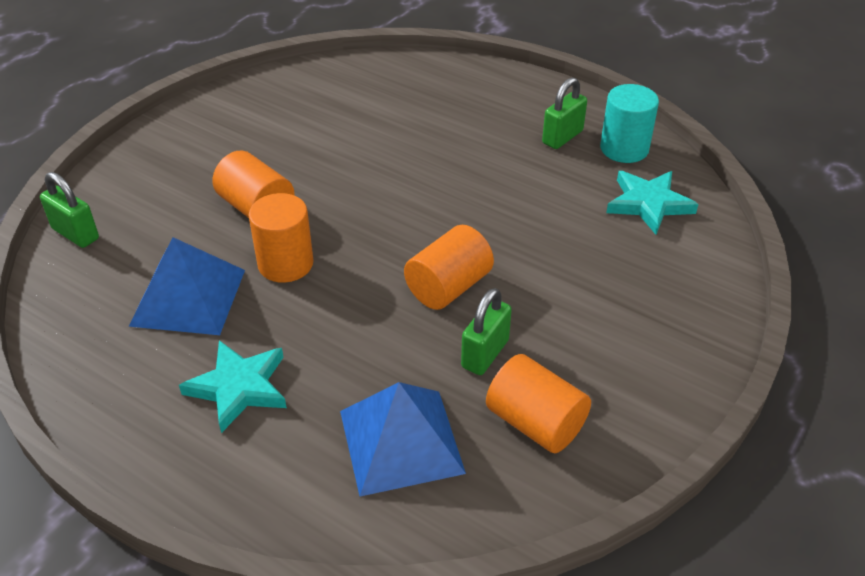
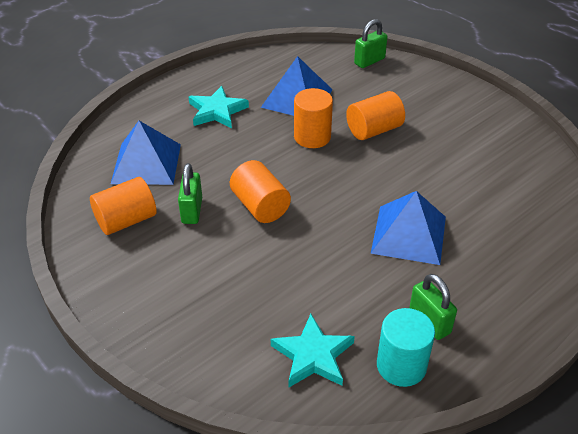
camera: 105 degrees right, 0 degrees up
(447, 160) = (409, 234): none -> blue pyramid
(485, 354) = (192, 210): green padlock -> green padlock turned 45 degrees clockwise

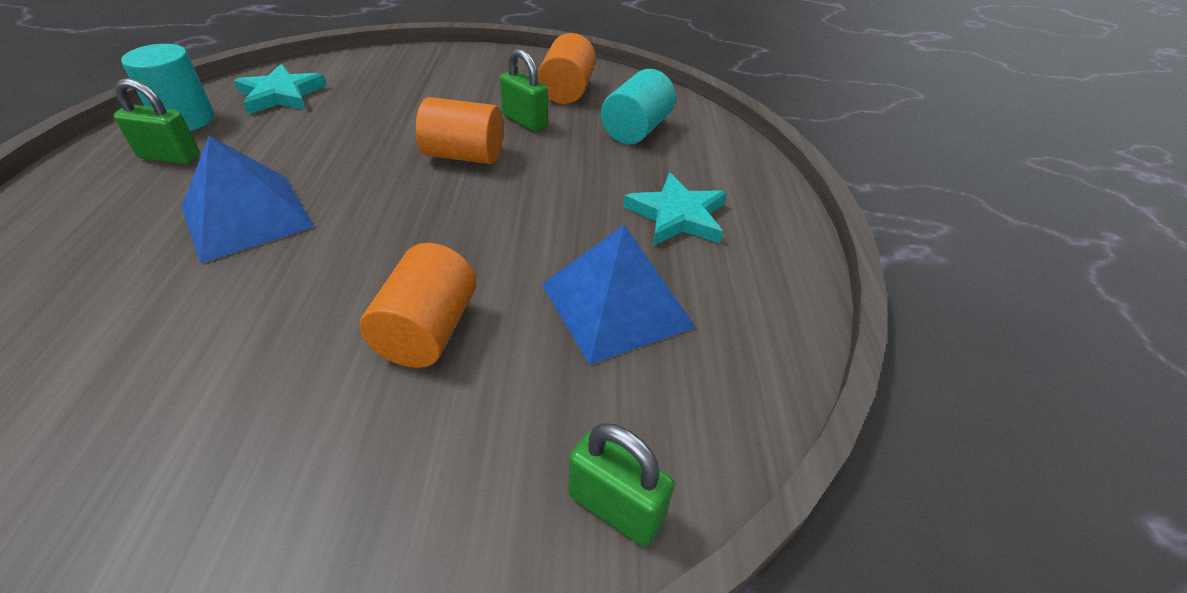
camera: 130 degrees right, 0 degrees up
(146, 163) = (636, 129): blue pyramid -> turquoise cylinder
(312, 137) = (509, 259): orange cylinder -> none
(369, 61) = (615, 507): green padlock -> green padlock turned 60 degrees counterclockwise

